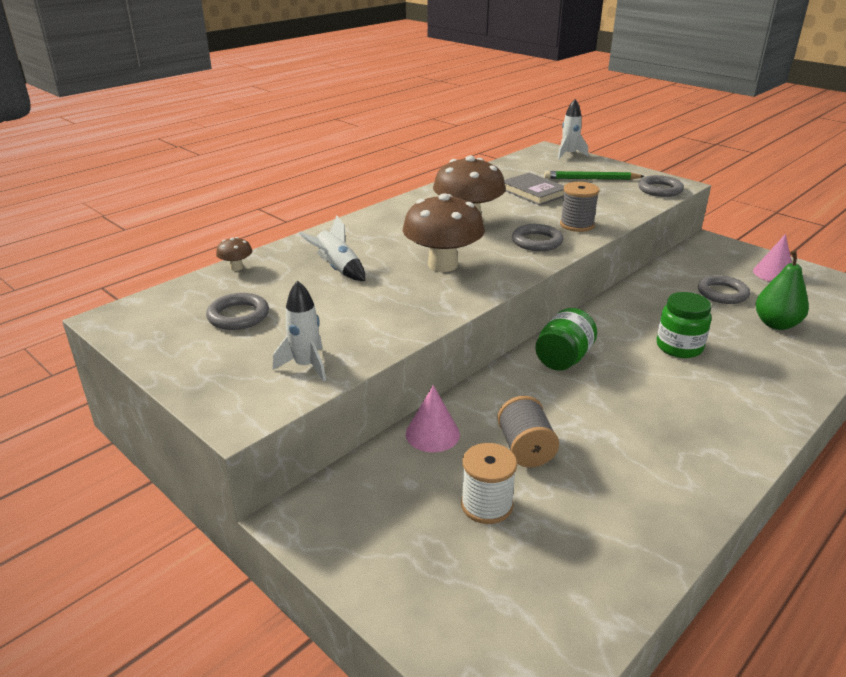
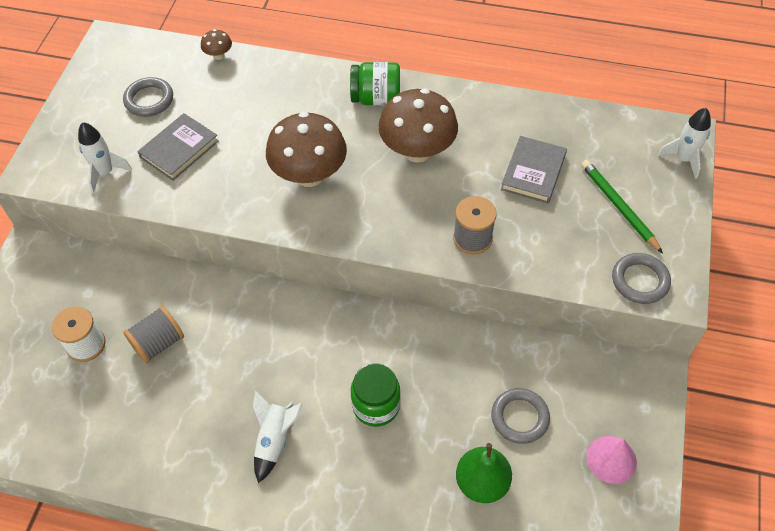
camera: 60 degrees right, 25 degrees up
(330, 316) = (179, 149): none -> grey book
(337, 268) = (256, 113): white rocket -> white rocket (275, 440)
(432, 434) = (146, 279): pink cone -> none
(537, 241) = (407, 221): grey ring -> none
(563, 359) = (298, 322): green jar -> green jar (376, 98)

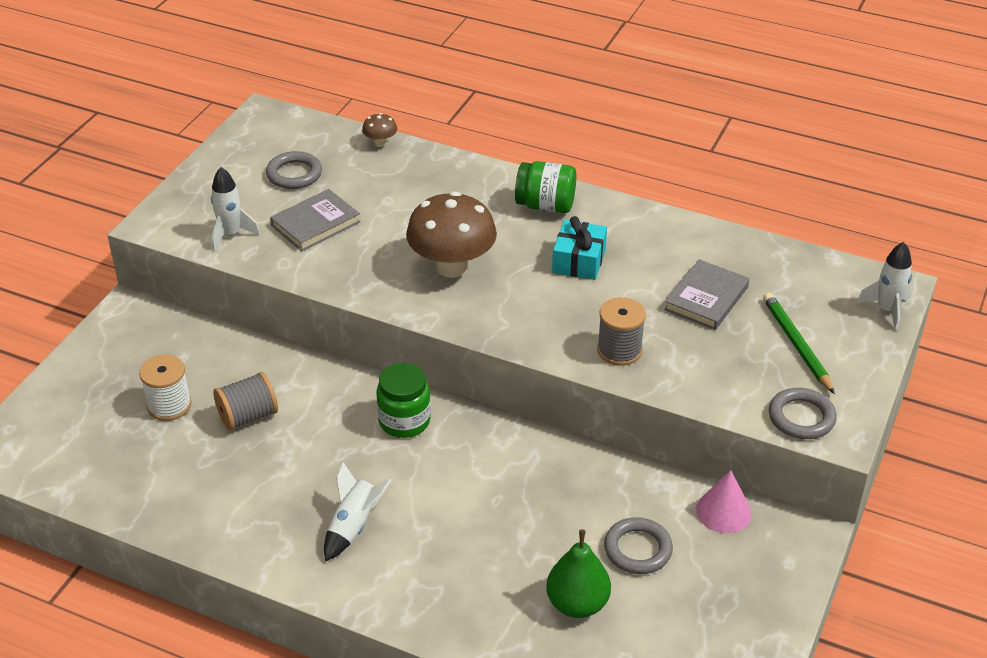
camera: 10 degrees right, 15 degrees down
(376, 405) = (475, 512): green jar -> green jar (404, 421)
(417, 151) = (579, 261): brown mushroom -> turquoise gift
(611, 459) = (734, 606): pink cone -> pink cone (723, 511)

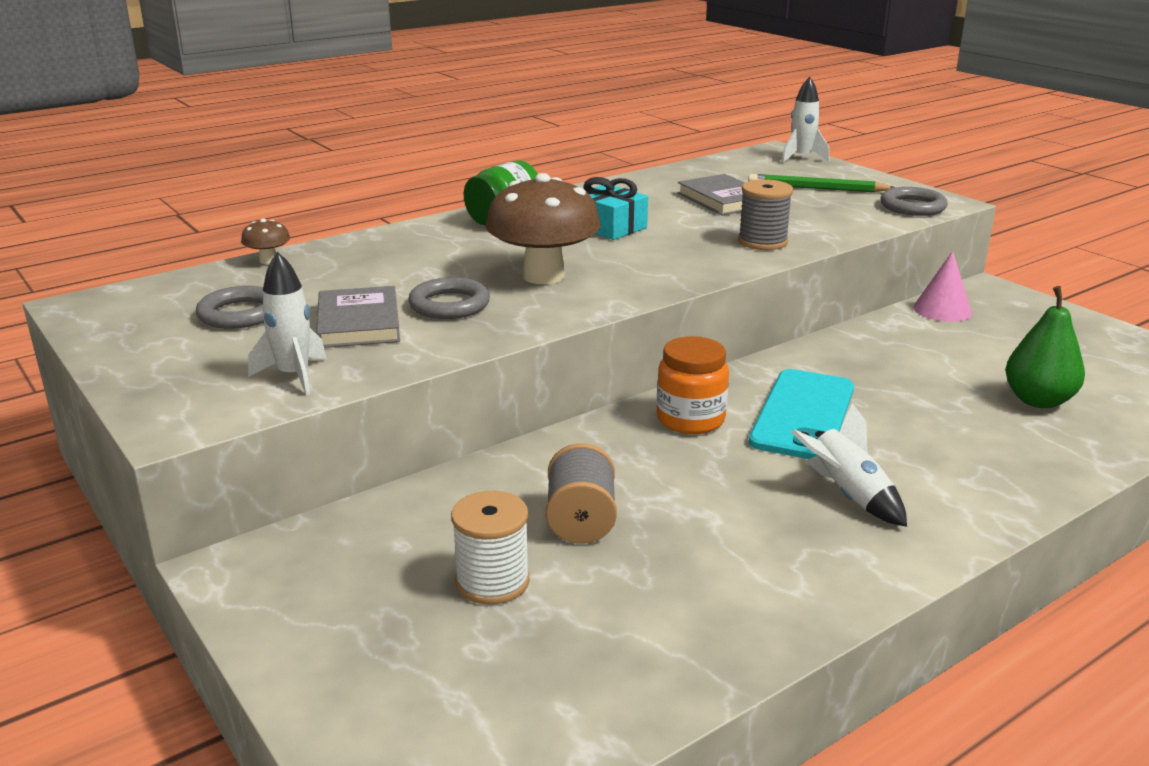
camera: 60 degrees left, 15 degrees down
(404, 421) = (690, 419): green jar -> orange jar
(452, 475) = (803, 415): none -> turquoise phone
(637, 549) = (973, 355): grey ring -> grey ring (449, 305)

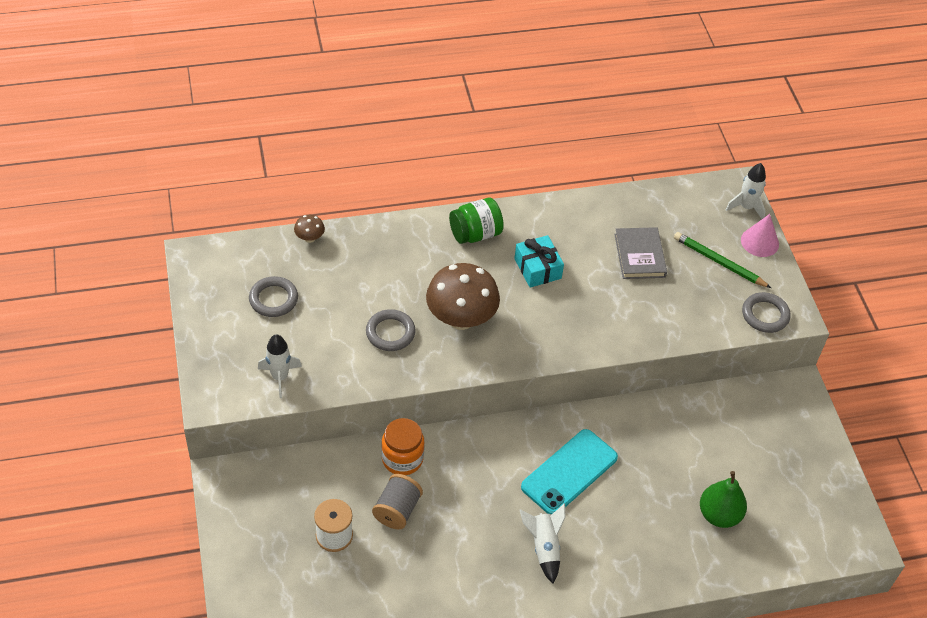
camera: 20 degrees right, 25 degrees up
(358, 323) = (332, 334): grey book -> none
(690, 419) = (503, 451): orange jar -> orange jar (402, 459)
(762, 242) = (624, 326): grey spool -> none
(942, 310) = (743, 400): pink cone -> pink cone (759, 242)

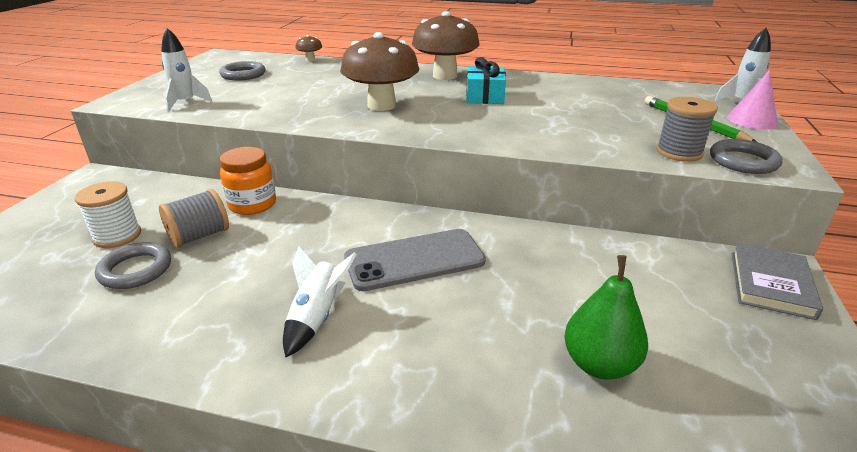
camera: 30 degrees right, 20 degrees down
(390, 333) = (309, 101): grey ring -> grey ring (136, 270)
(475, 234) = (445, 76): green jar -> brown mushroom
(569, 472) = (414, 260): turquoise phone -> grey phone
(639, 255) = (599, 106): grey book -> grey book (771, 284)
(721, 317) = (679, 152): none -> grey spool

